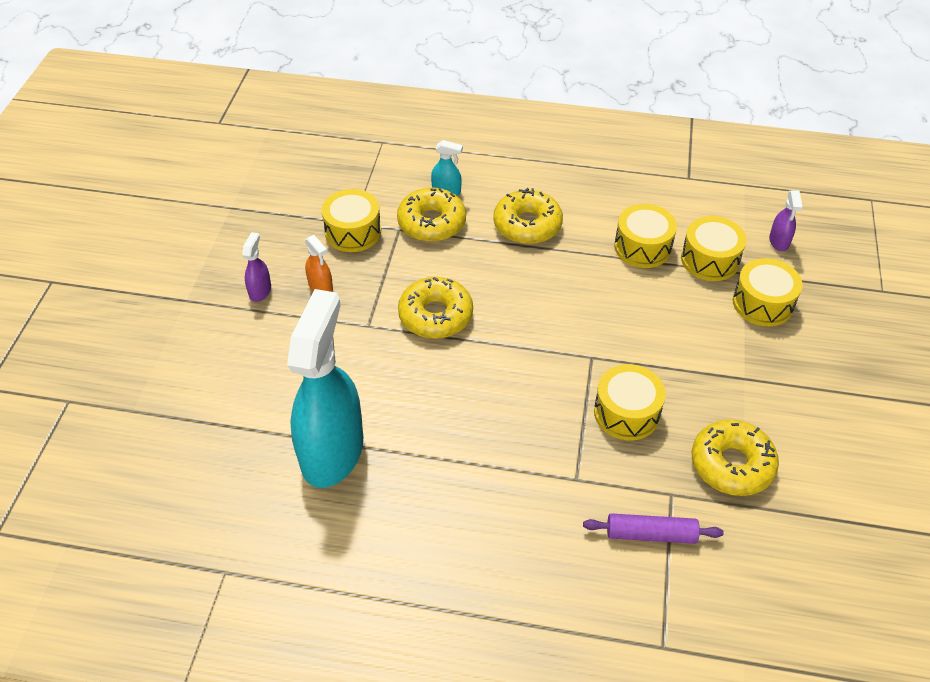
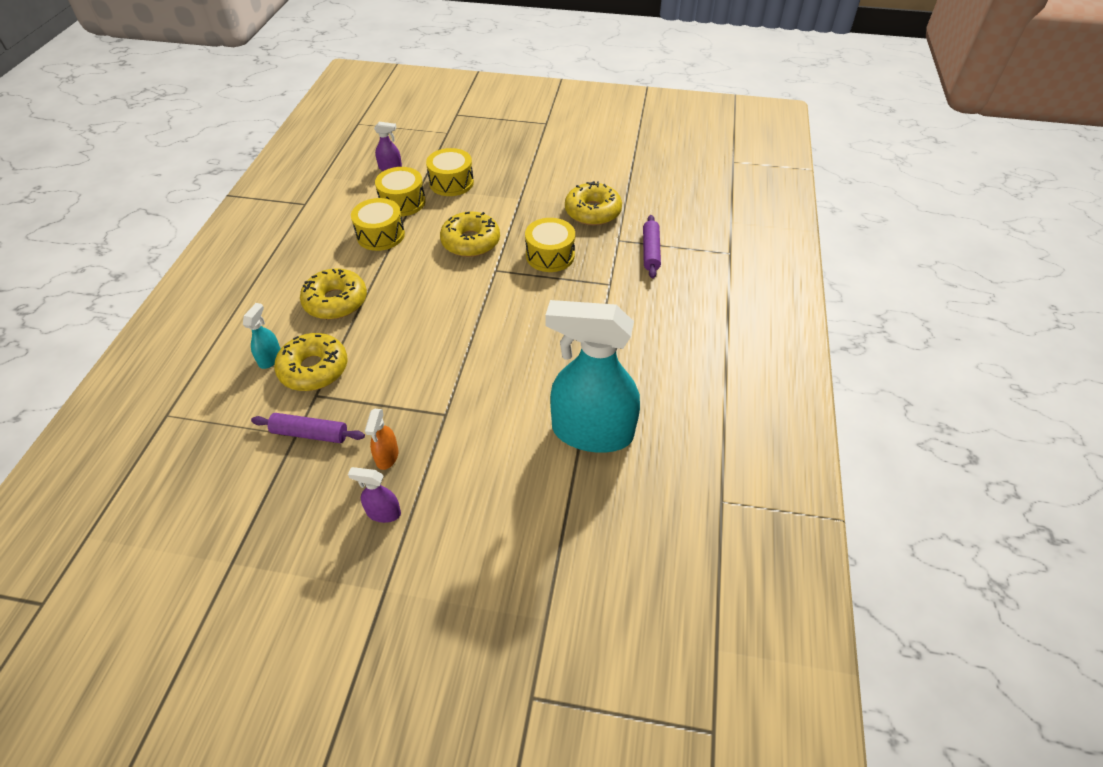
camera: 90 degrees left, 0 degrees up
(320, 287) = (387, 456): orange spray bottle -> orange spray bottle turned 135 degrees clockwise
(353, 232) = (310, 434): yellow drum -> purple rolling pin
(435, 315) = (439, 364): yellow donut -> yellow donut (471, 242)

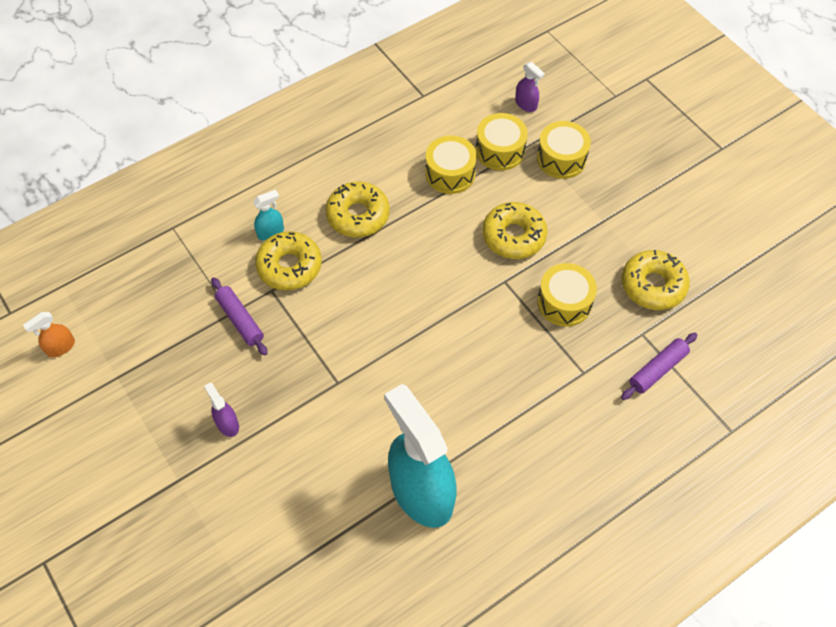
camera: 45 degrees right, 10 degrees up
(387, 456) = (269, 382): orange spray bottle -> orange spray bottle (60, 347)

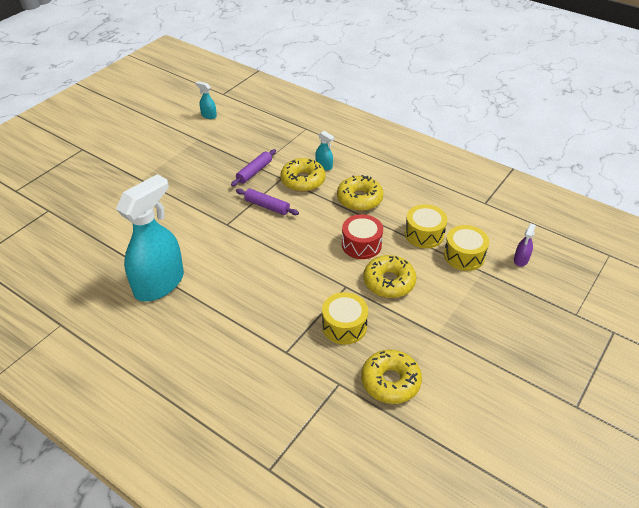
camera: 70 degrees right, 15 degrees down
(60, 347) = (208, 115): orange spray bottle -> turquoise spray bottle
(227, 424) = (182, 187): purple spray bottle -> none
(441, 242) = (361, 244): none -> red drum
(561, 158) = (482, 293): yellow drum -> none
(657, 369) = (308, 401): purple rolling pin -> purple rolling pin (267, 206)

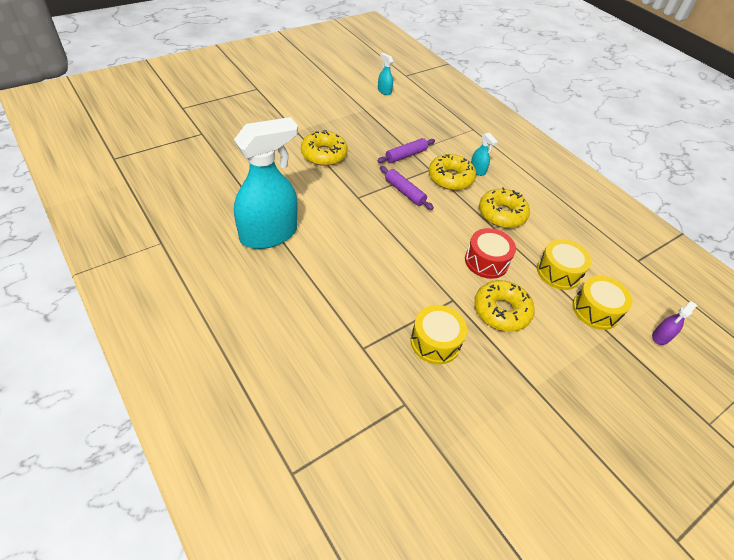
camera: 15 degrees right, 5 degrees up
(390, 381) = (462, 423): yellow donut -> yellow donut (324, 154)

